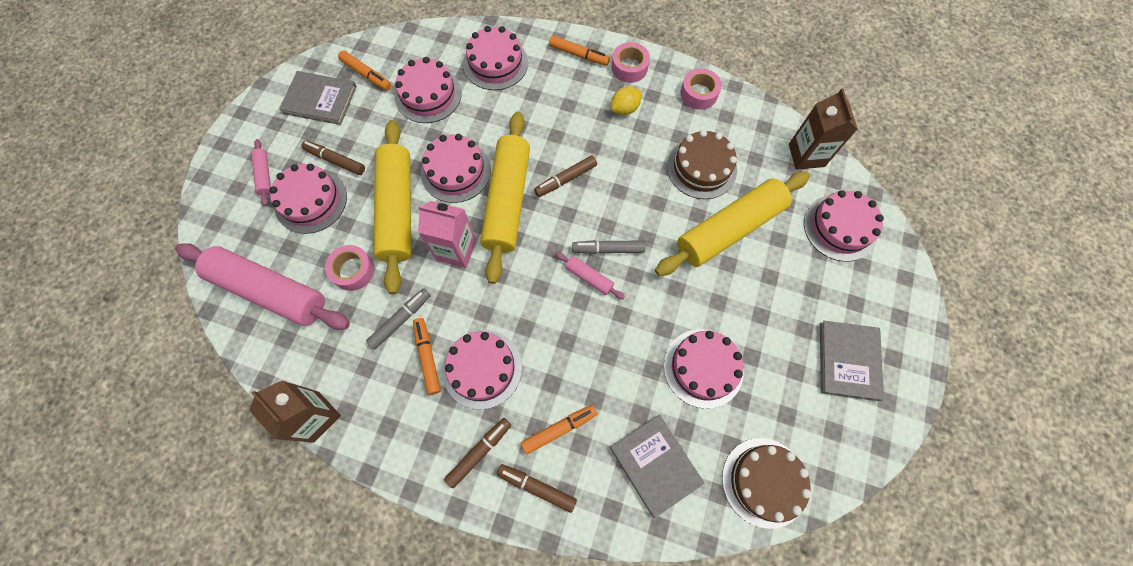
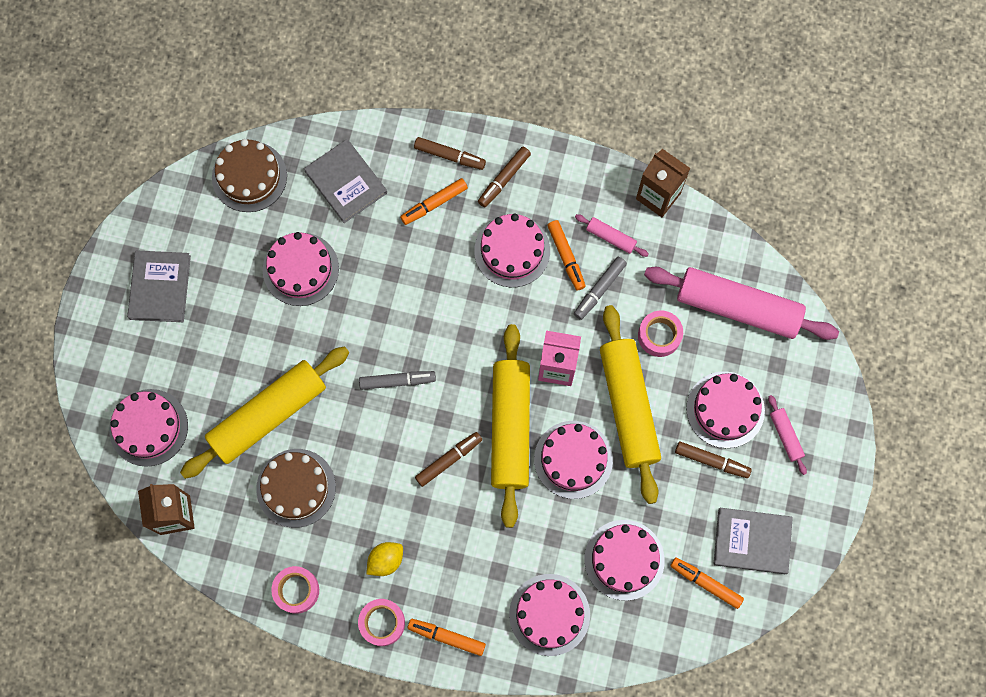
camera: 175 degrees right, 5 degrees up
(589, 277) = (415, 349): pink rolling pin -> pink rolling pin (610, 237)

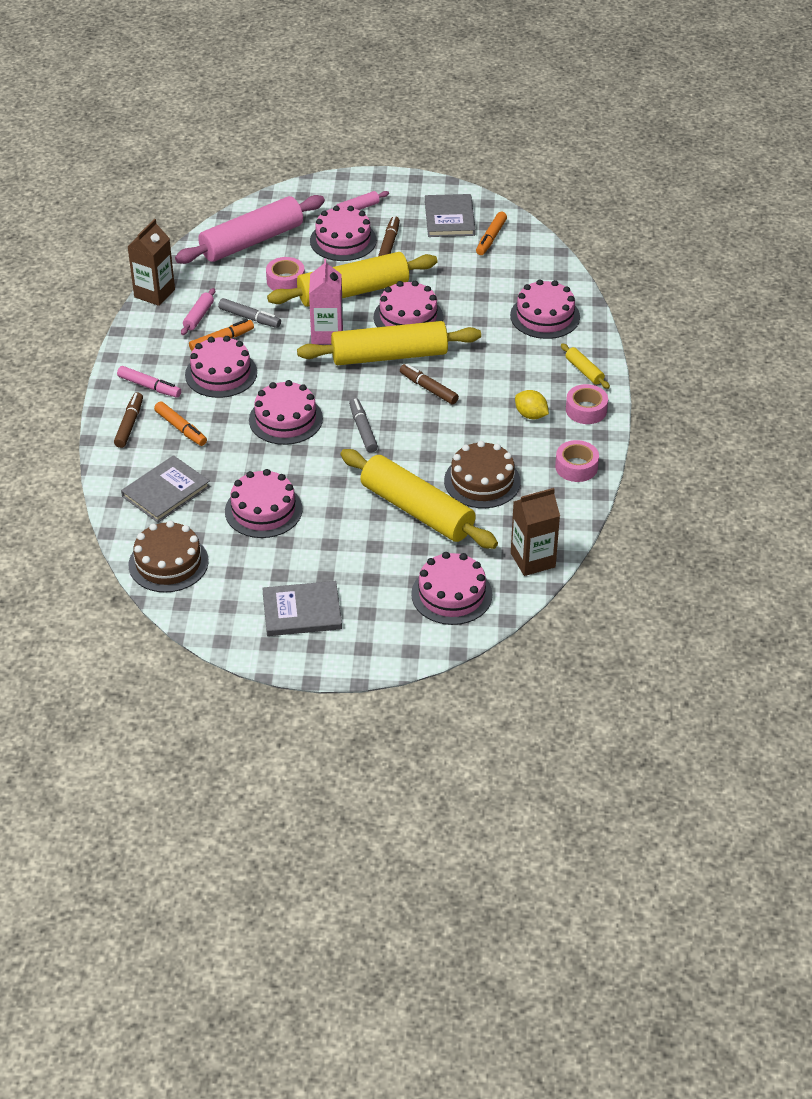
camera: 100 degrees left, 30 degrees down
(446, 637) = (584, 371): orange marker -> yellow rolling pin
(504, 179) = (149, 387): brown marker -> pink marker
(624, 559) = (485, 281): pink cake -> pink cake (285, 419)
(737, 308) = (252, 241): pink rolling pin -> pink rolling pin turned 45 degrees clockwise

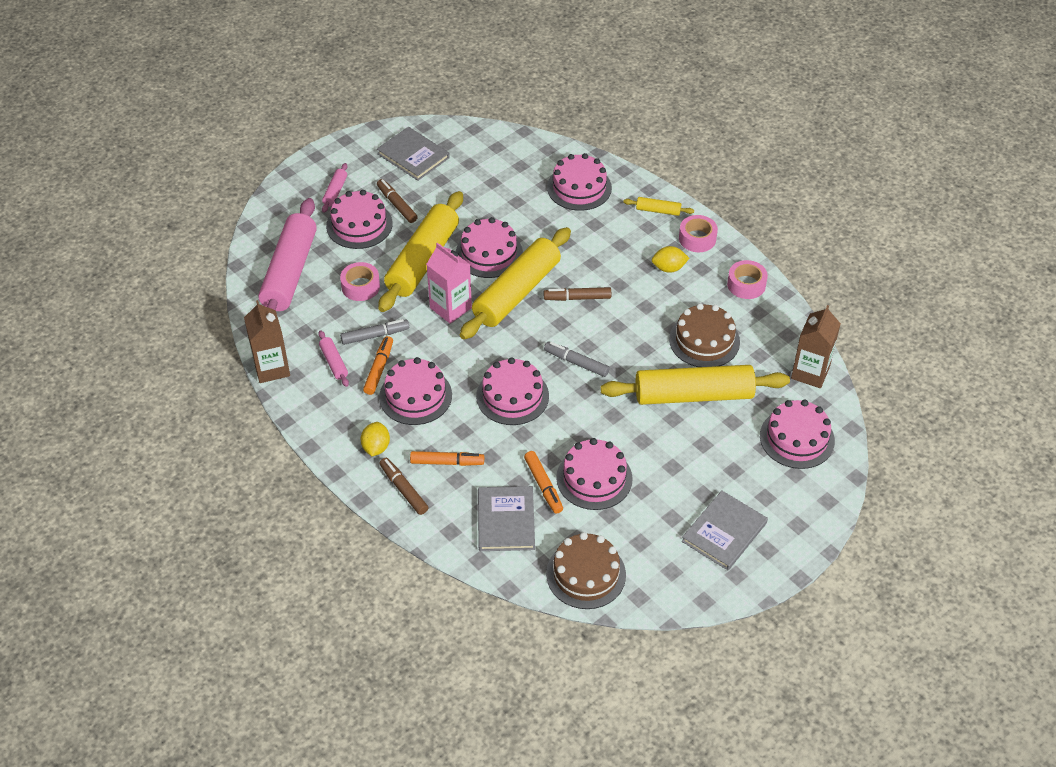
camera: 45 degrees left, 5 degrees up
(149, 387) = (376, 447): pink marker -> yellow lemon
(491, 238) = (463, 152): orange marker -> orange marker (543, 486)

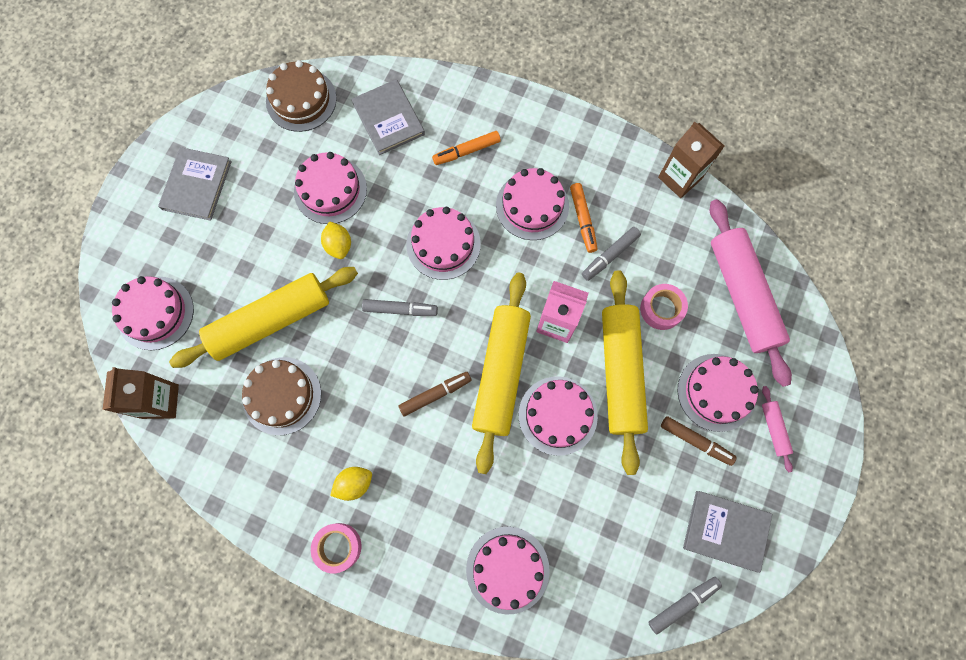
camera: 155 degrees right, 25 degrees up
(334, 362) = (628, 209): pink rolling pin -> none
(376, 447) = (536, 139): yellow lemon -> yellow lemon (339, 245)
(403, 489) = (489, 111): brown marker -> none
(469, 134) = (683, 603): none -> grey marker
(543, 486) = (372, 164): orange marker -> none
(658, 210) = (399, 573): yellow rolling pin -> none
(746, 284) = (260, 498): pink tape -> none

